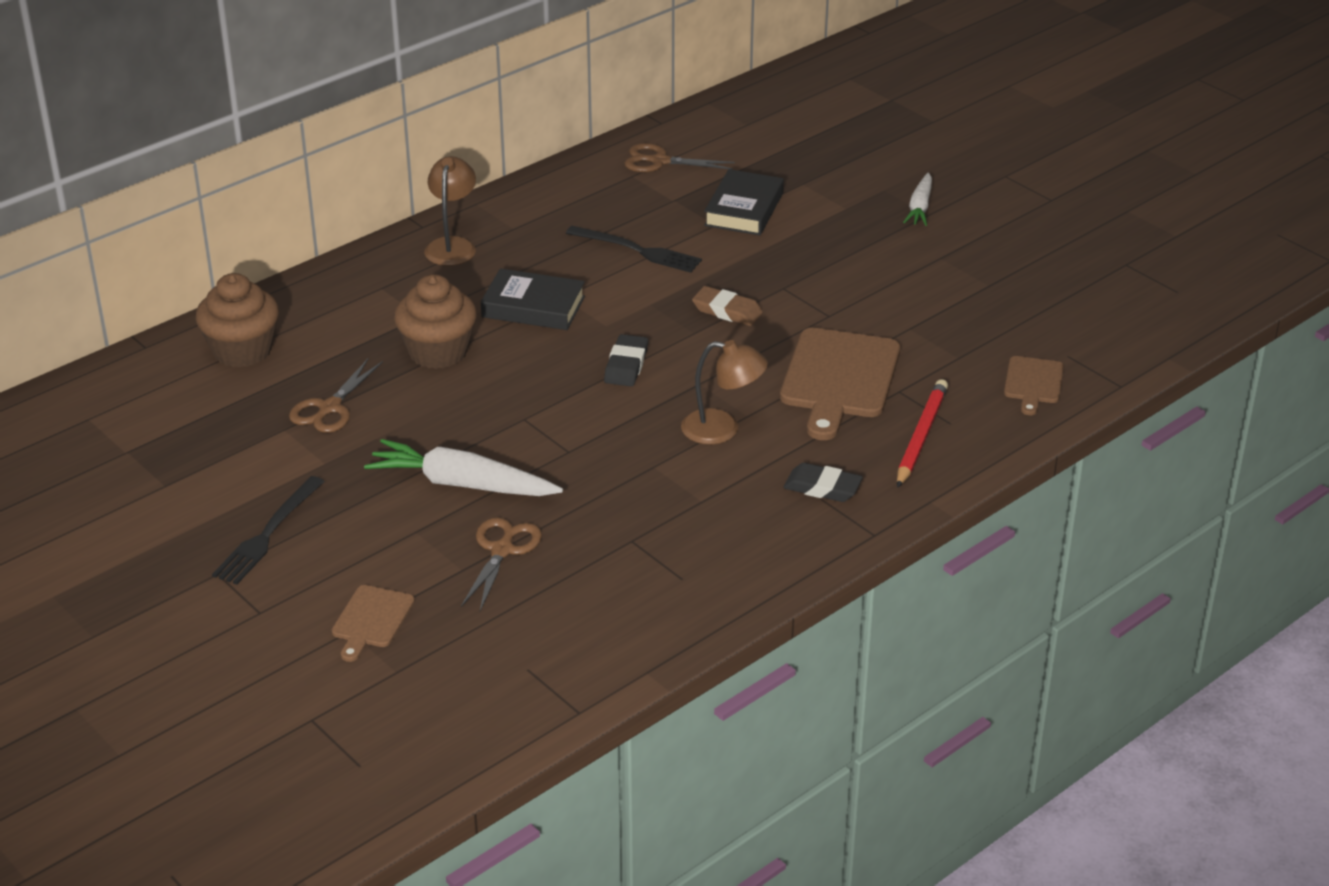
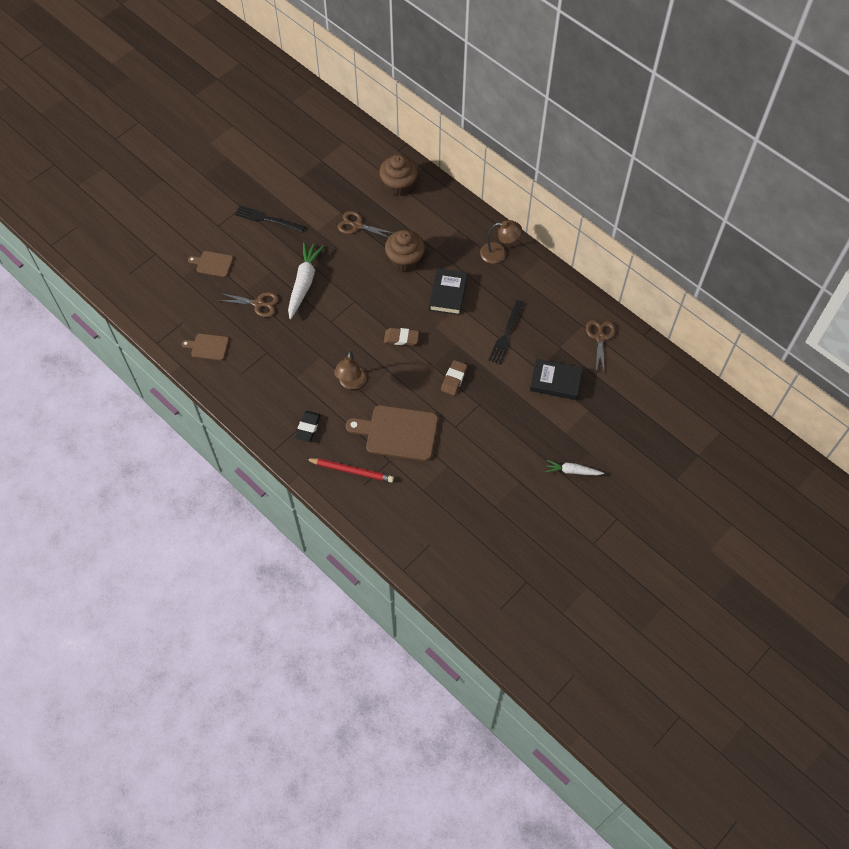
camera: 85 degrees right, 25 degrees up
(626, 365) = (401, 338): black eraser -> brown eraser
(1033, 383) = (402, 525): brown cutting board -> brown cutting board (208, 347)

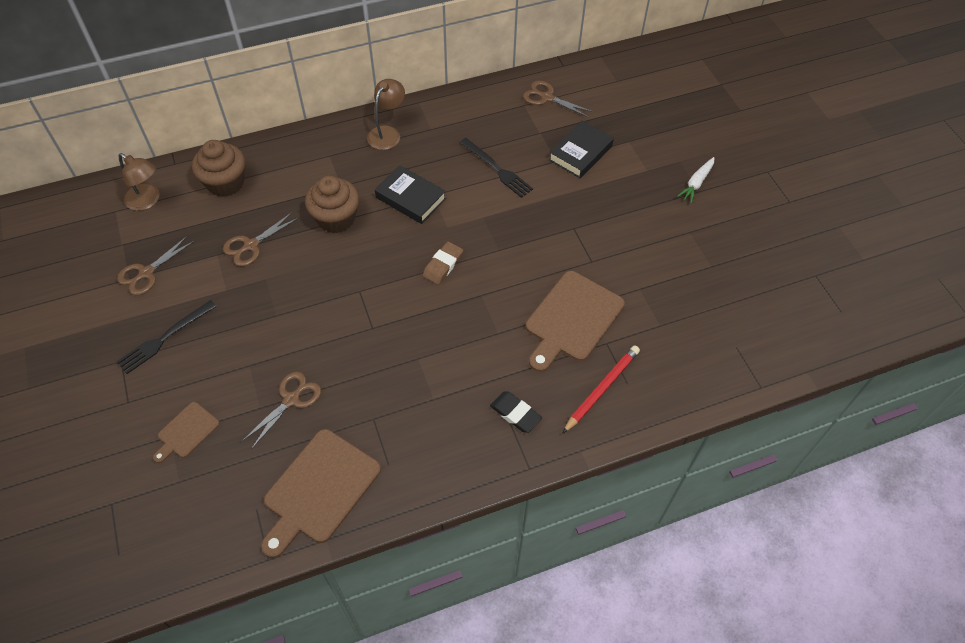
camera: 65 degrees left, 5 degrees down
(208, 347) = (319, 490): brown cutting board -> brown cutting board, size x1.90
(304, 283) = (295, 334): white carrot -> none
(307, 184) = (146, 273): none -> brown scissors
(351, 383) = (476, 340): brown lamp -> brown lamp (147, 201)
(454, 379) = (528, 237): brown eraser -> none

